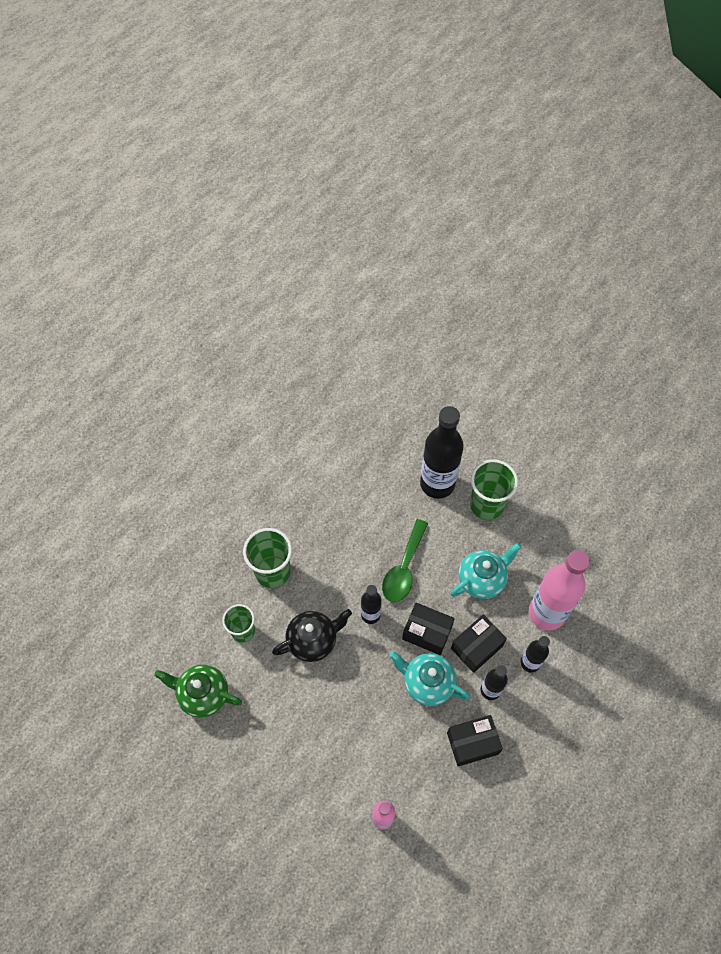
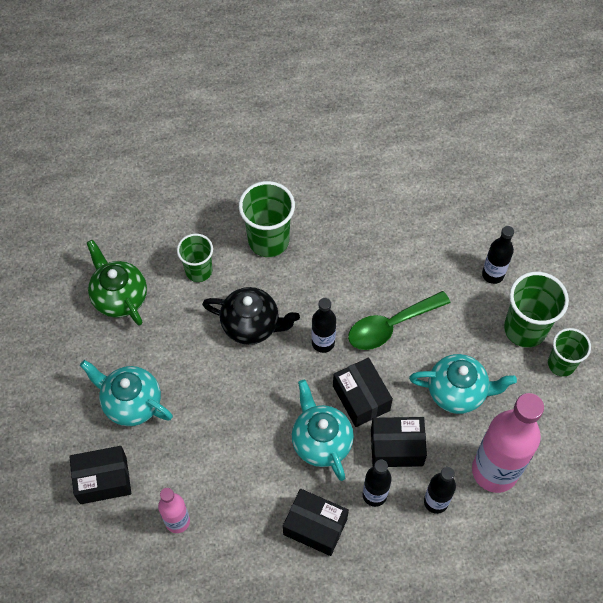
camera: 40 degrees right, 0 degrees up
(279, 763) = (131, 403): none -> turquoise teapot
(307, 834) = (103, 480): none -> black box
(437, 484) = (493, 274): black bottle -> black bottle, size x0.52
(526, 511) = (561, 364): none -> green cup

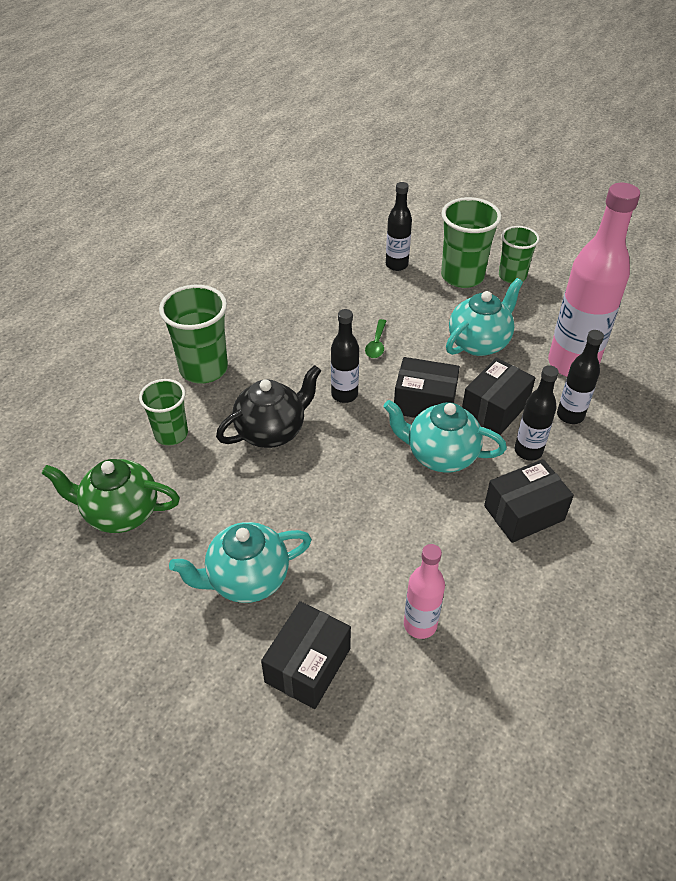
camera: 50 degrees left, 15 degrees down
(391, 325) = (376, 344): green spoon -> green spoon, size x0.50

